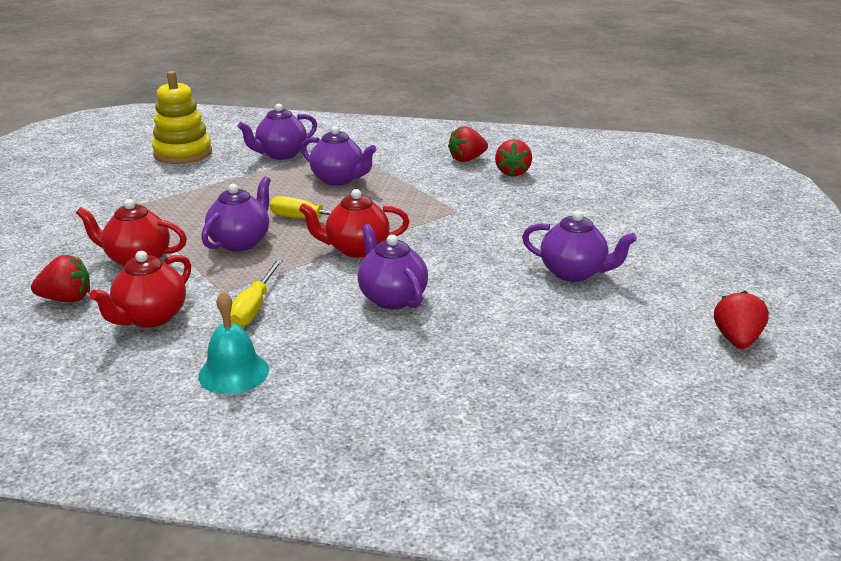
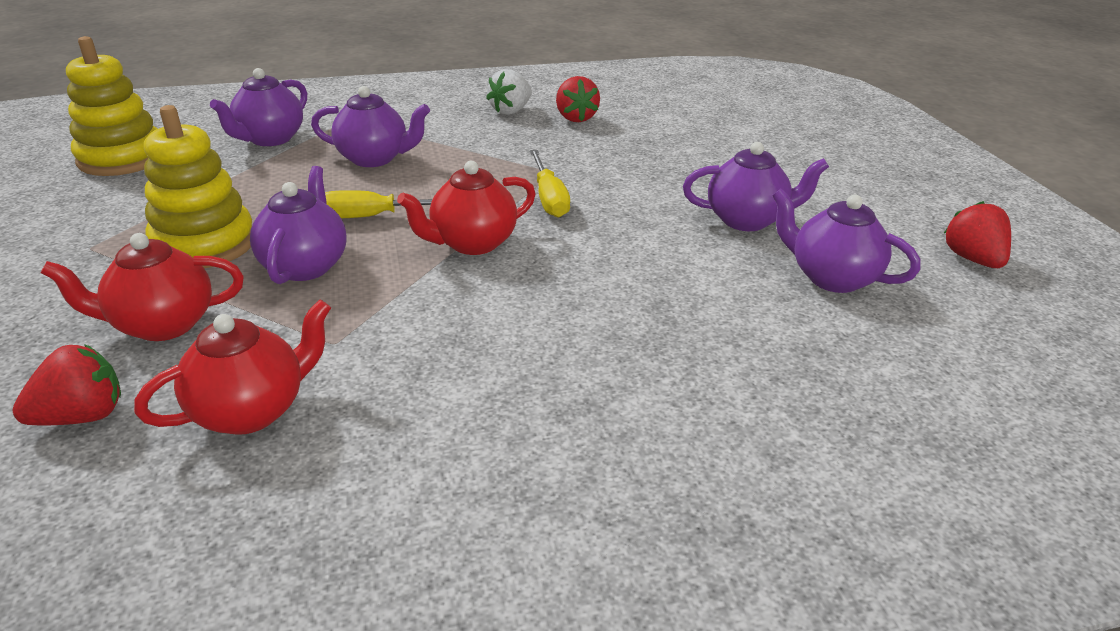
camera: 25 degrees left, 5 degrees up
(151, 317) = (251, 411): red teapot -> red teapot turned 135 degrees counterclockwise
(192, 217) = (204, 244): none -> yellow stacking toy
(233, 372) = (448, 463): turquoise bell -> none
(254, 307) = (399, 355): yellow screwdriver -> yellow screwdriver (549, 198)
(392, 298) = (572, 297): purple teapot -> purple teapot (831, 278)
(467, 159) = (511, 111): red strawberry -> white strawberry

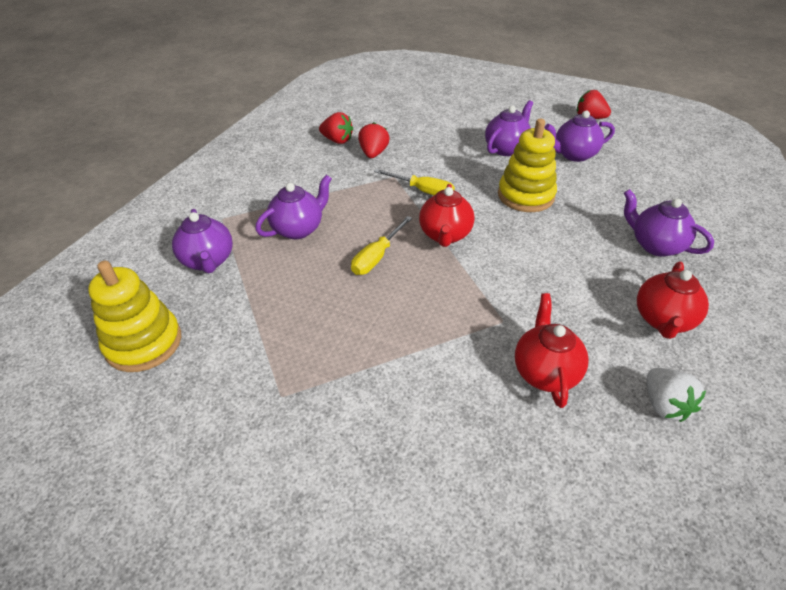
camera: 50 degrees left, 10 degrees up
(82, 416) = (500, 445): red strawberry -> red strawberry (373, 153)
(163, 325) = (425, 384): red teapot -> red teapot (663, 320)
(204, 244) = (337, 338): yellow stacking toy -> yellow stacking toy (525, 196)
(305, 266) = (409, 304): purple teapot -> purple teapot (655, 245)
(511, 111) = (298, 156): white strawberry -> white strawberry (664, 405)

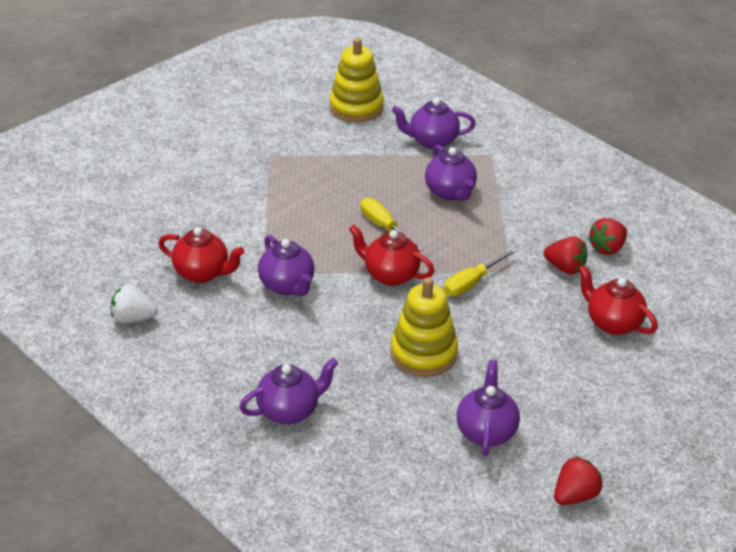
camera: 110 degrees right, 5 degrees down
(506, 149) = (528, 377): purple teapot -> purple teapot (287, 286)
(663, 320) = (201, 361): red teapot -> red teapot (613, 323)

